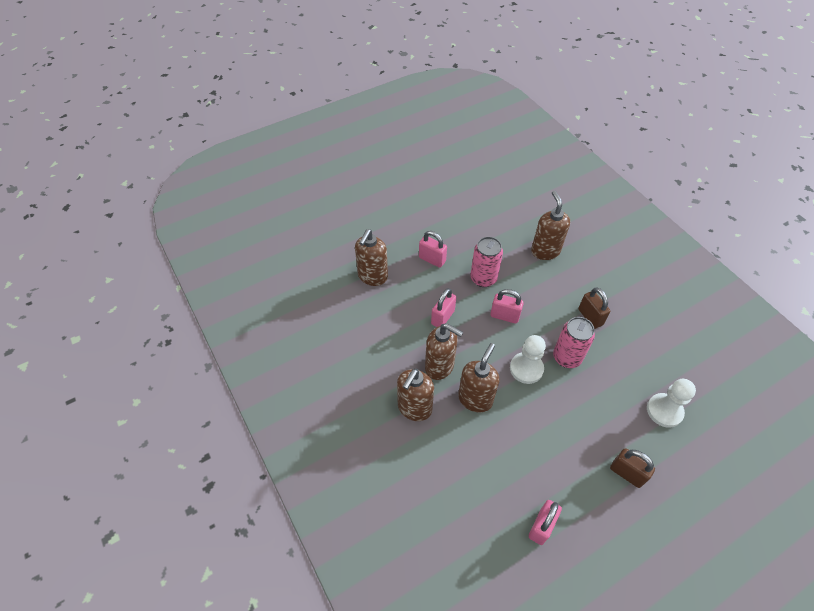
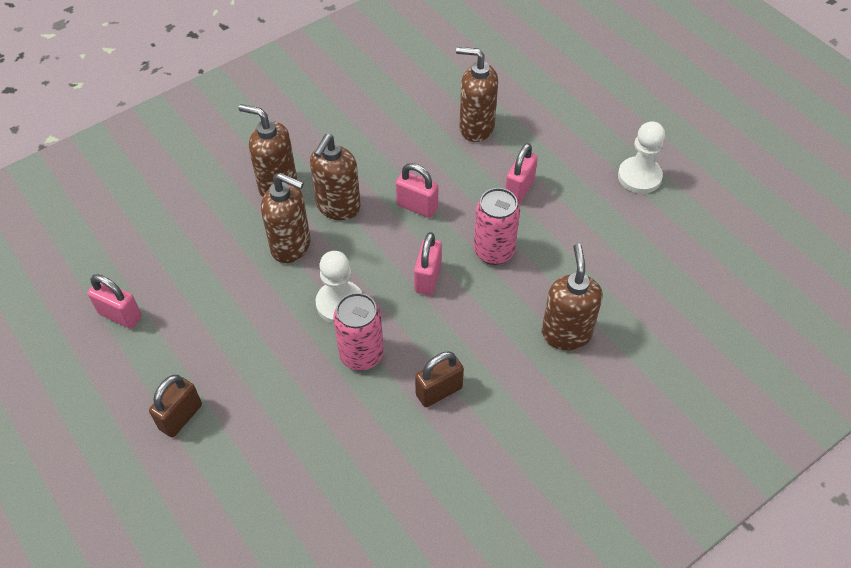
camera: 85 degrees right, 0 degrees up
(545, 251) = (566, 334): brown soap dispenser -> brown soap dispenser turned 75 degrees counterclockwise
(664, 411) = (275, 480): white pawn -> white pawn (639, 177)

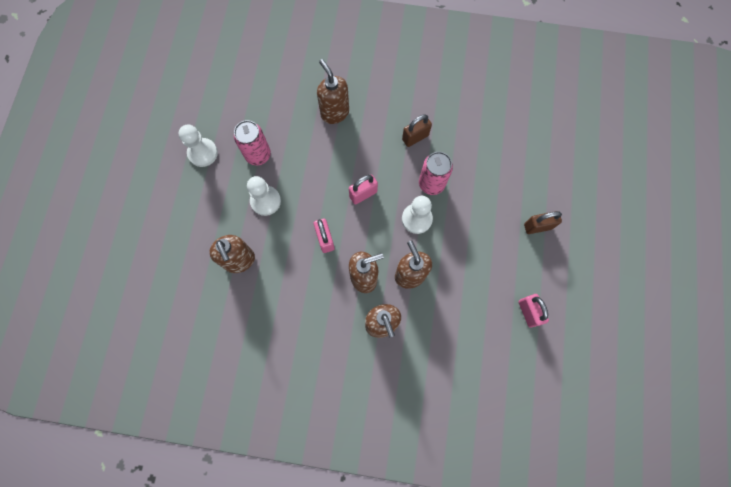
camera: 135 degrees left, 20 degrees up
(439, 391) = (415, 137): brown padlock -> brown padlock turned 45 degrees counterclockwise
(494, 251) = (318, 179): pink can -> pink can (258, 155)
(519, 189) = (265, 201): pink padlock -> white pawn
(566, 334) = (334, 113): brown soap dispenser -> brown soap dispenser turned 105 degrees clockwise

